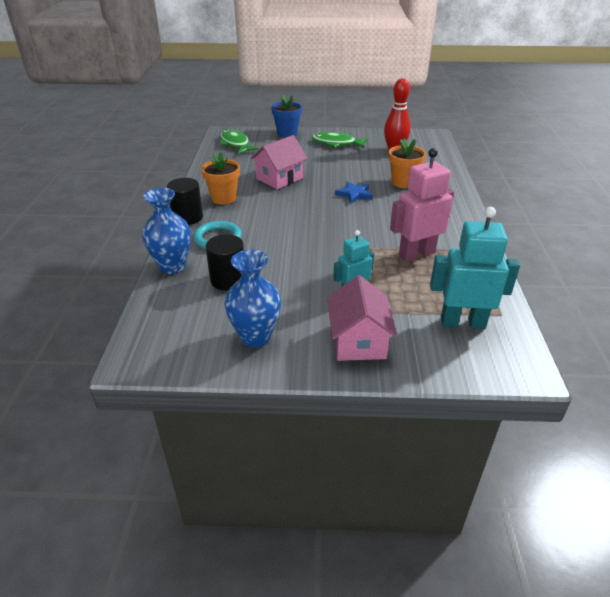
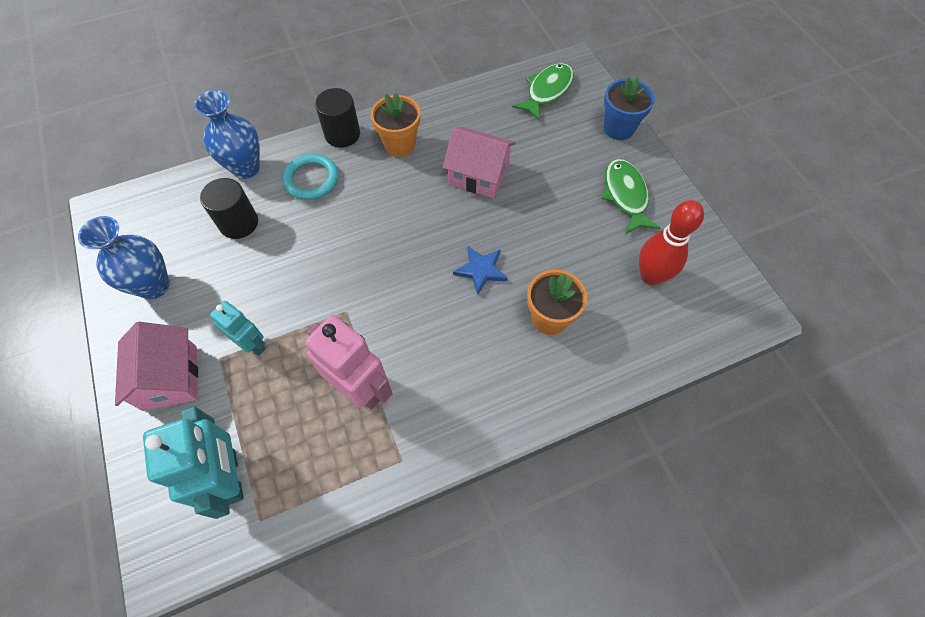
camera: 65 degrees right, 25 degrees up
(358, 341) = (170, 378): pink house -> pink house turned 75 degrees counterclockwise

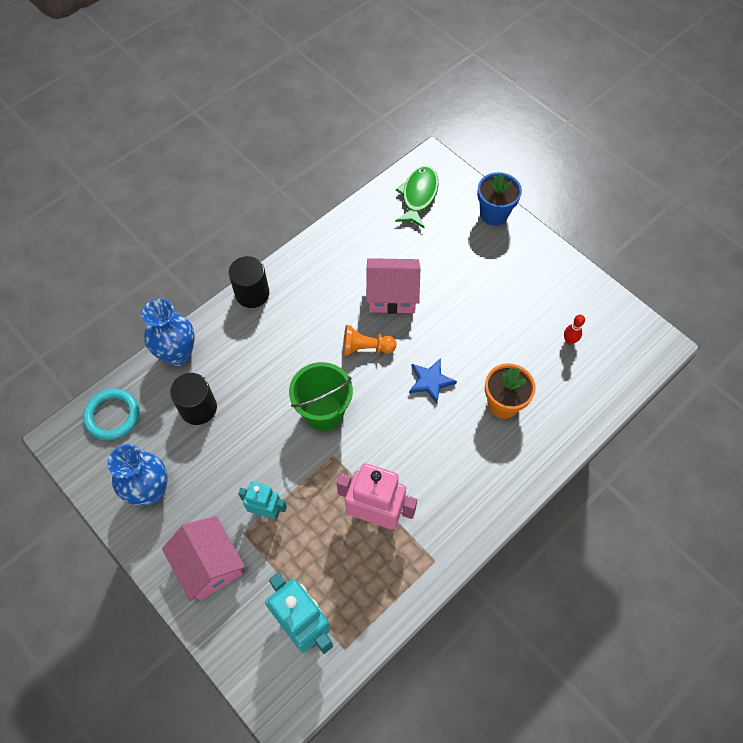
camera: 20 degrees left, 0 degrees up
(311, 179) = (245, 346): turquoise ring -> turquoise ring (112, 416)
(357, 266) = (323, 412): none -> green bucket
(400, 144) = (309, 288): orange flower pot -> none
(429, 217) = (366, 348): none -> orange pawn
(625, 195) = (523, 275): green fish -> none
(651, 276) = (569, 341): red bowling pin -> red bowling pin, size x0.47

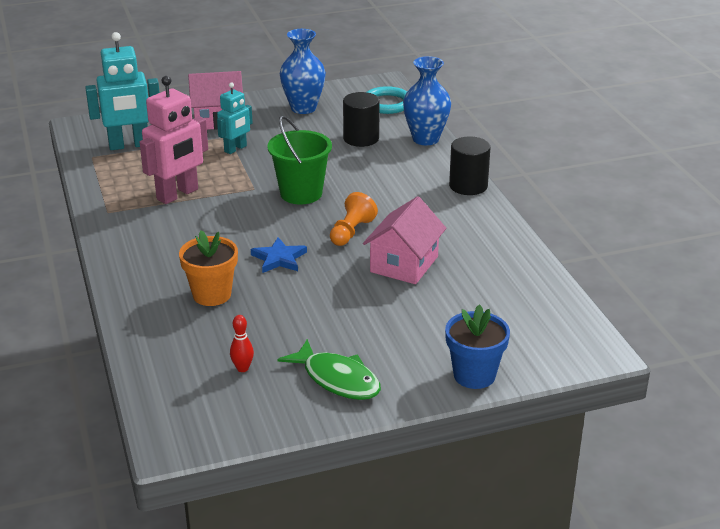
camera: 115 degrees right, 30 degrees down
(418, 196) = (541, 323): green fish -> green fish (337, 379)

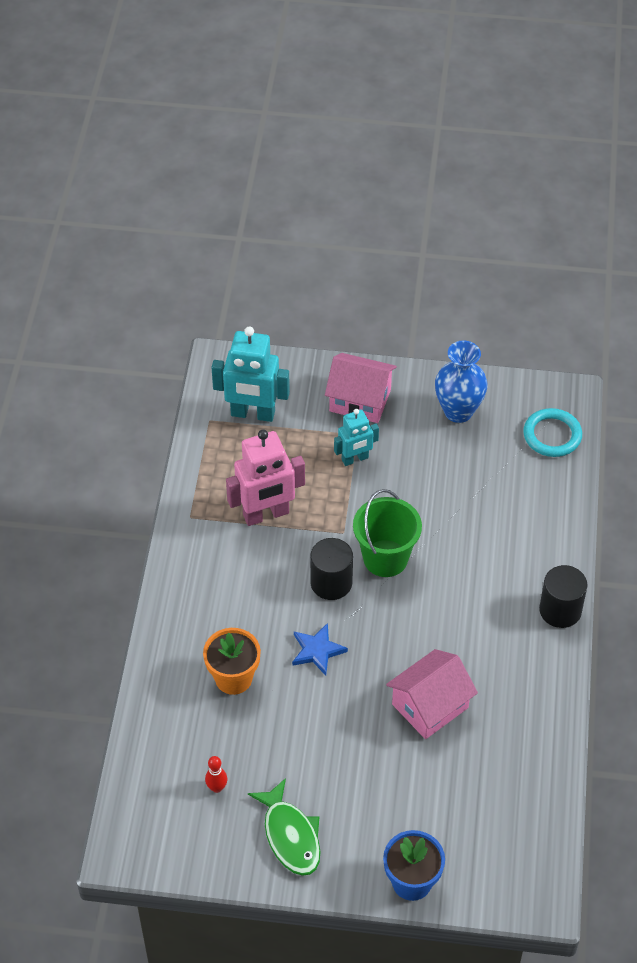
camera: 25 degrees right, 20 degrees up
(351, 232) = (404, 638): orange pawn -> none
(361, 138) = (492, 488): black cylinder -> black cylinder (331, 583)
(425, 139) = (560, 514): blue vase -> none

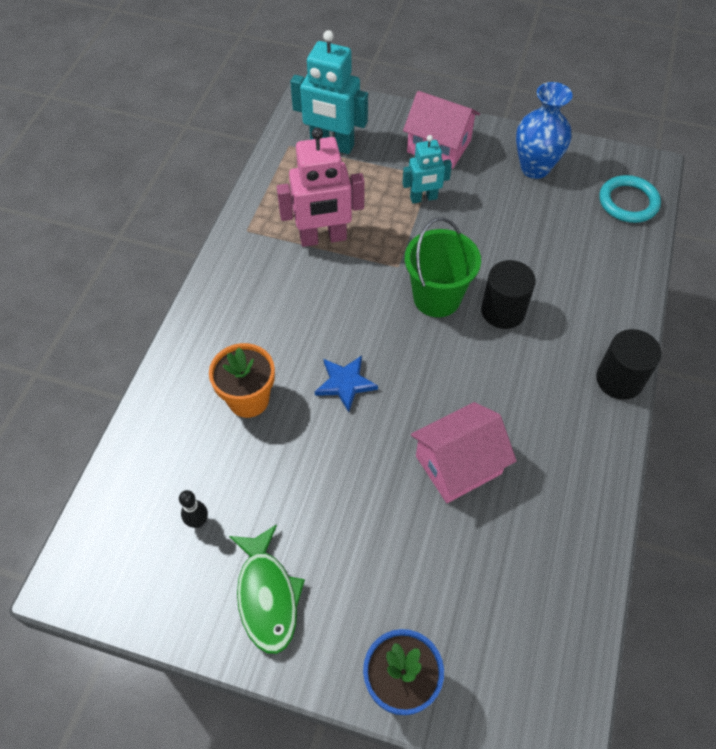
camera: 10 degrees right, 5 degrees up
(217, 787) = (198, 522): red bowling pin -> black bowling pin
(331, 583) = (375, 314): black cylinder -> black cylinder (503, 311)

